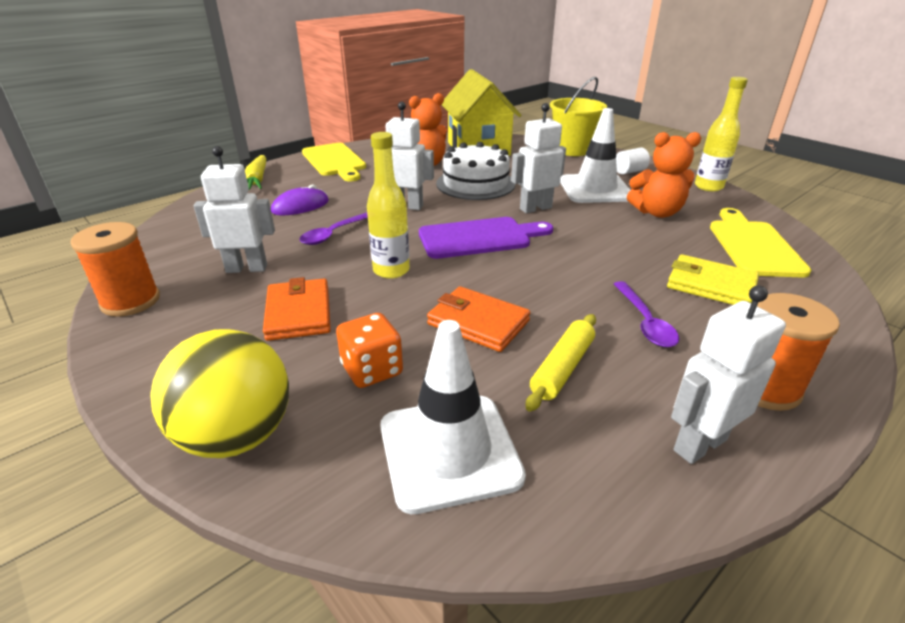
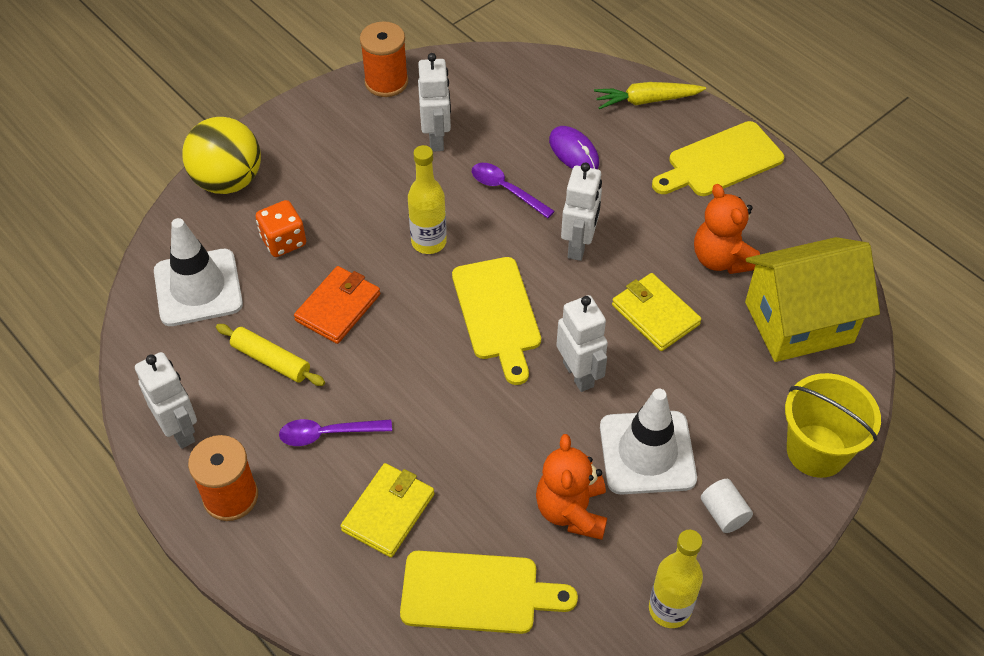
camera: 90 degrees right, 20 degrees up
(298, 313) = (362, 187): orange wallet -> none
(475, 184) = (655, 314): white cake -> yellow wallet
(479, 238) = (497, 313): purple cutting board -> yellow cutting board

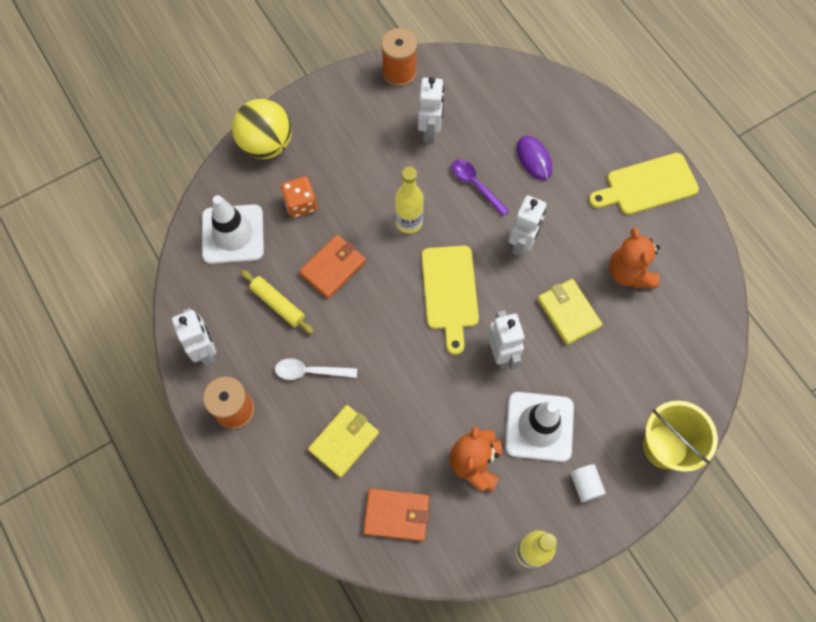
camera: 10 degrees right, 15 degrees up
(327, 434) = (310, 371): purple spoon -> white spoon
(477, 592) = (396, 515): yellow cutting board -> orange wallet
(647, 100) = (600, 120): yellow carrot -> none
(798, 322) = (676, 337): yellow house -> none

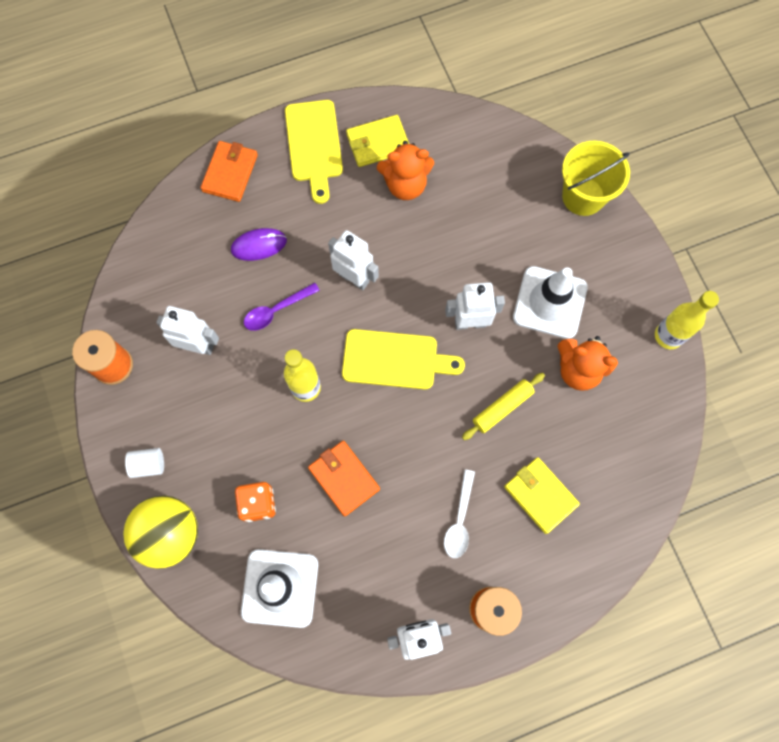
camera: 80 degrees left, 5 degrees up
(277, 304) = (376, 546): yellow rolling pin -> yellow rolling pin (502, 408)
(396, 515) = (621, 454): orange wallet -> orange wallet (230, 173)
(568, 312) = (437, 250): yellow wallet -> yellow wallet (378, 143)
(585, 485) = (611, 273): white cylinder -> white cylinder (148, 464)

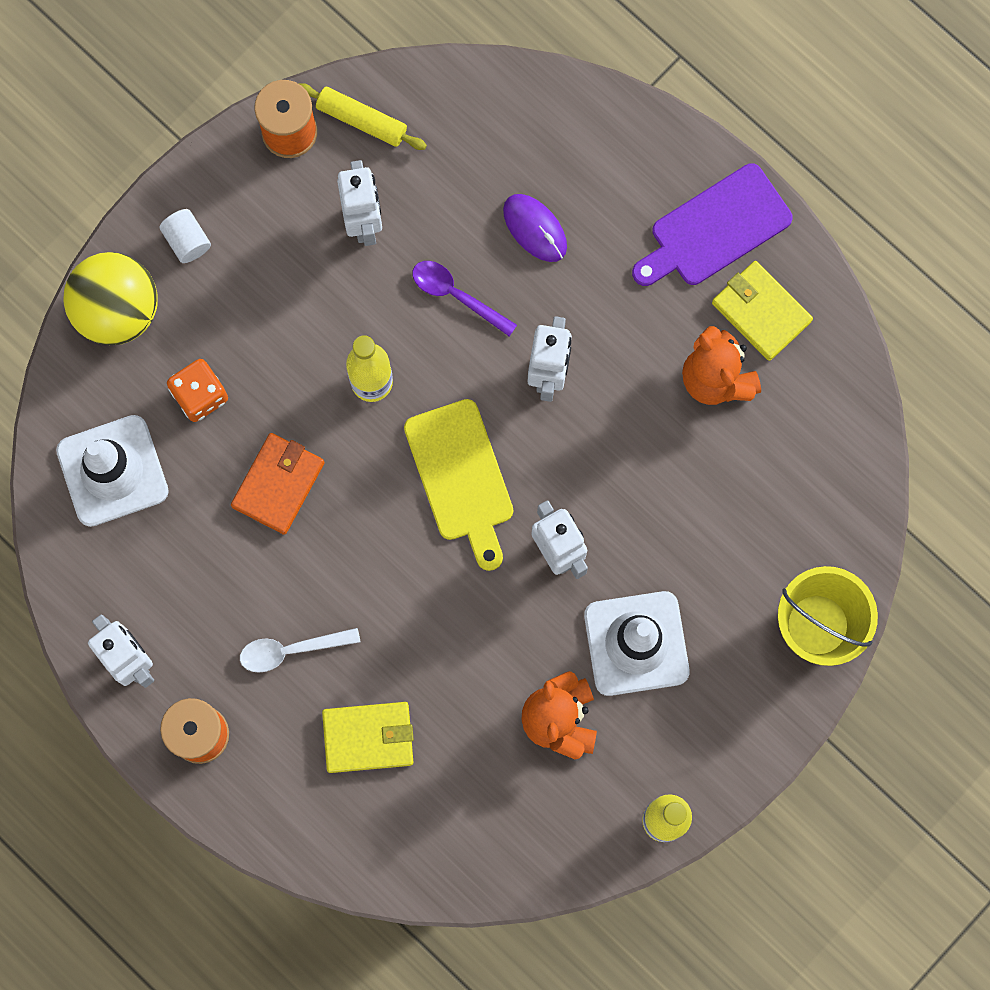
camera: 65 degrees right, 5 degrees up
(230, 173) = (620, 139): orange wallet -> none
(314, 145) = (715, 229): yellow cutting board -> purple cutting board
(502, 408) = (460, 642): yellow rolling pin -> yellow rolling pin (361, 120)
(540, 495) = (368, 737): yellow wallet -> yellow wallet turned 60 degrees clockwise

